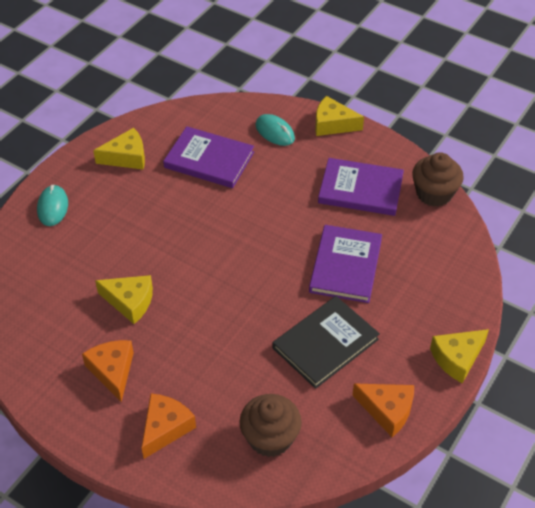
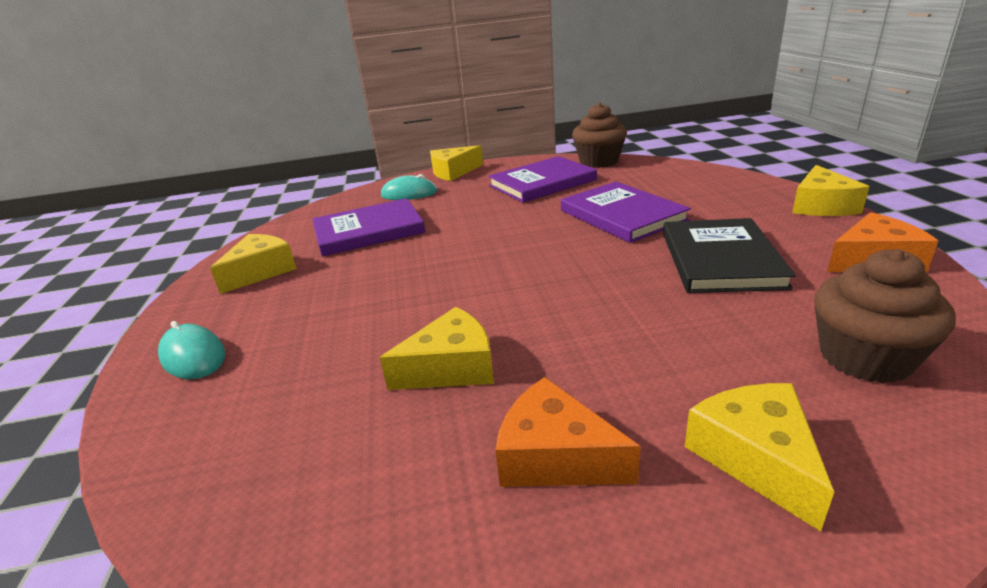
camera: 40 degrees left, 20 degrees down
(165, 428) = (756, 458): orange cheese -> yellow cheese

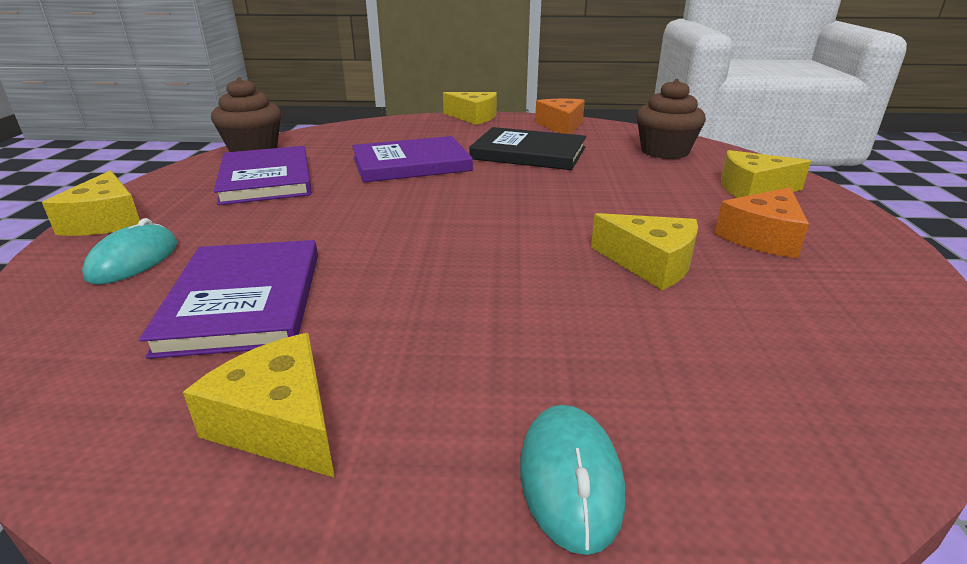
camera: 80 degrees left, 0 degrees up
(193, 356) = (570, 478): turquoise mouse -> turquoise mouse turned 60 degrees counterclockwise
(451, 367) = (650, 263): yellow cheese -> yellow cheese turned 135 degrees clockwise

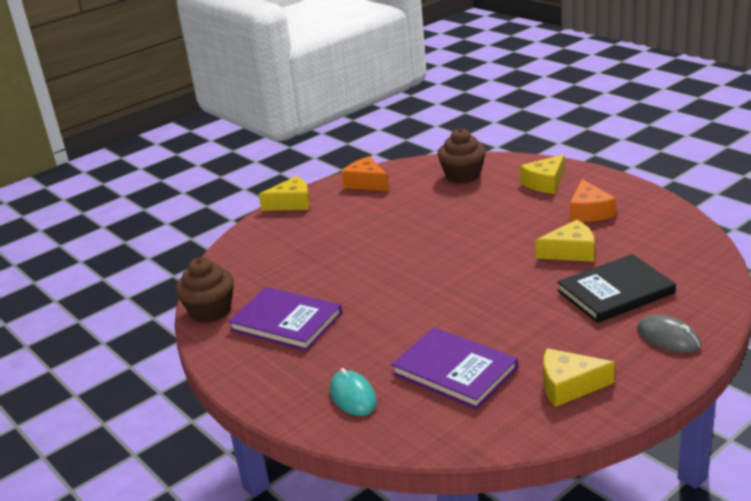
camera: 40 degrees left, 0 degrees up
(106, 221) = (270, 397): yellow cheese -> none
(411, 164) = (345, 262): purple book -> none
(528, 153) = (394, 216): black book -> black book (615, 292)
(570, 478) = (668, 337): turquoise mouse -> grey mouse

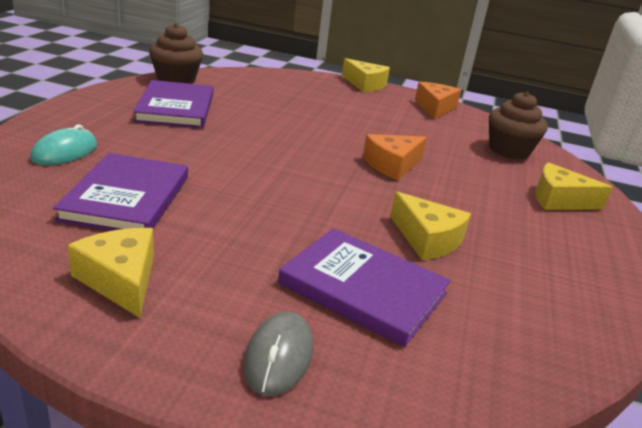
camera: 50 degrees right, 0 degrees up
(589, 212) = (533, 240): orange cheese -> orange cheese (392, 165)
(615, 292) = (363, 288): black book -> purple book

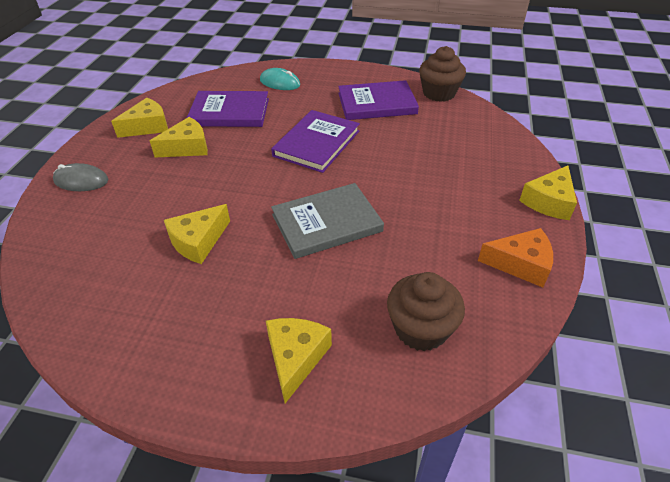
camera: 90 degrees right, 15 degrees up
(214, 240) = (187, 147): none -> yellow cheese
(363, 288) = (136, 208): purple book -> purple book (316, 143)
(392, 165) = (326, 223): orange cheese -> grey book

